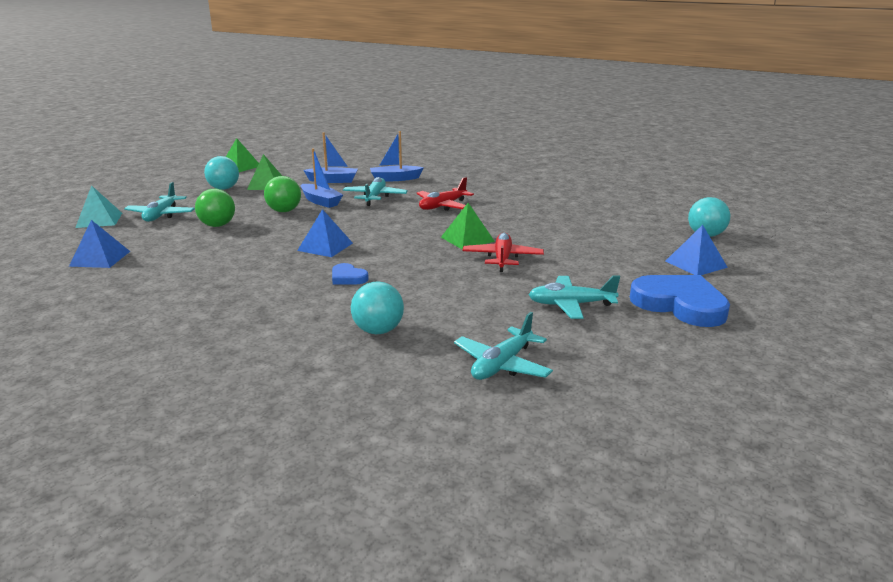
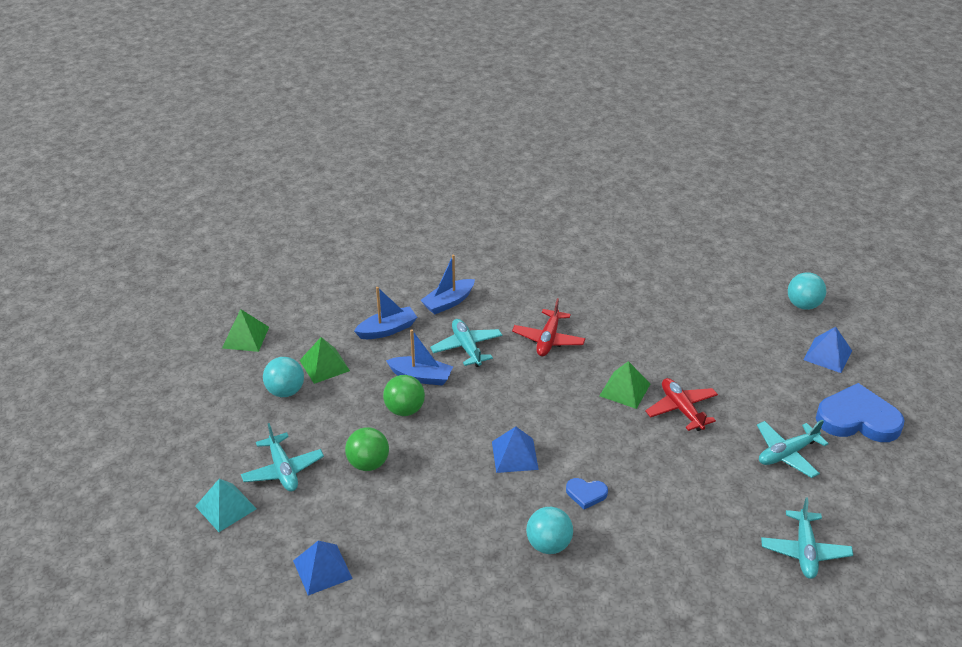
camera: 30 degrees left, 15 degrees up
(378, 331) = (684, 554): turquoise ball -> turquoise ball (548, 545)

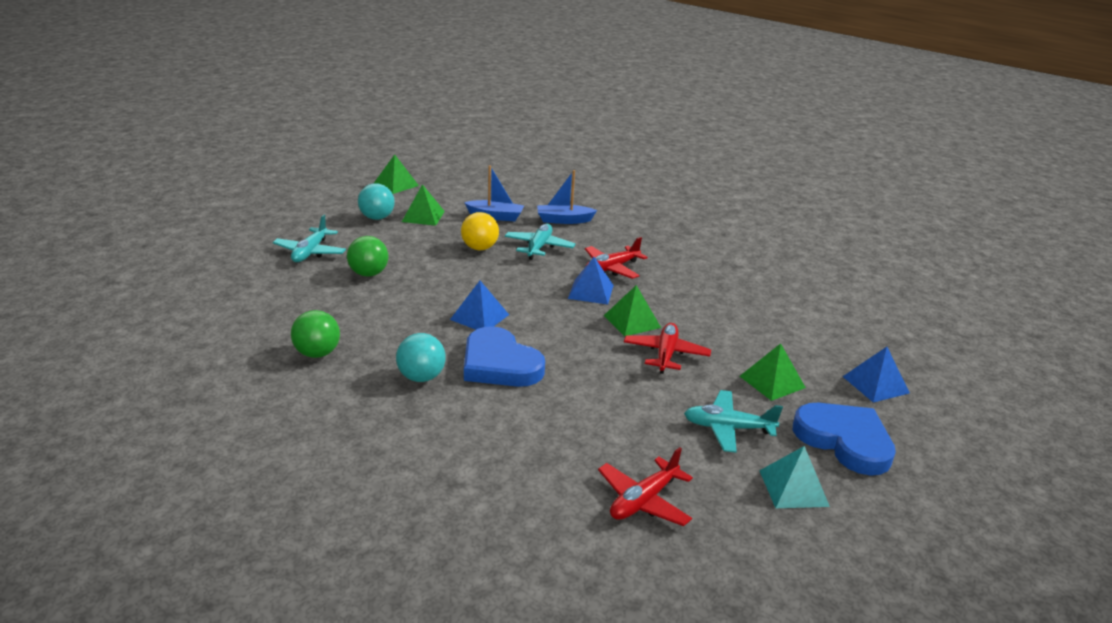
camera: 35 degrees right, 10 degrees down
(225, 507) = (246, 253): turquoise pyramid -> turquoise pyramid (793, 488)
(322, 569) = (248, 310): blue pyramid -> blue pyramid (591, 291)
(404, 410) = (439, 259): green ball -> green ball (317, 353)
(421, 377) = (479, 248): blue boat -> yellow ball
(586, 494) = (499, 364): blue heart -> blue heart, size x2.12
(769, 392) = (772, 381): none -> green pyramid
(803, 305) = (897, 343): turquoise ball -> none
(804, 551) = (643, 501): turquoise plane -> red plane

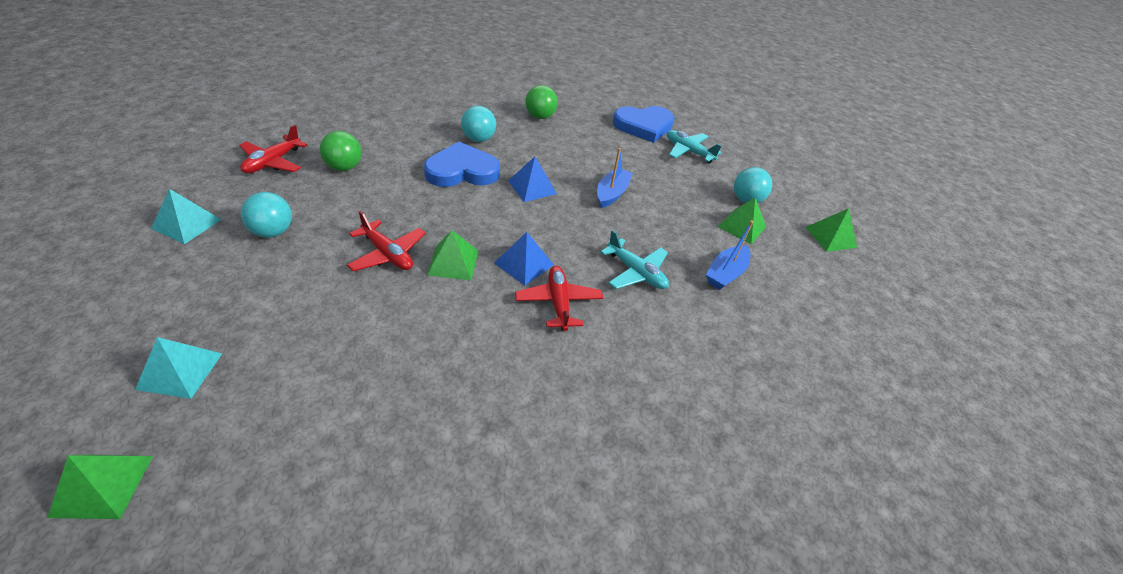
camera: 115 degrees right, 15 degrees up
(368, 274) = (636, 164): green ball -> green ball (344, 167)
(479, 248) = (654, 234): yellow ball -> none
(564, 220) = (697, 324): blue boat -> blue boat (611, 193)
(643, 501) = (273, 162): red plane -> red plane turned 135 degrees counterclockwise
(728, 428) = (272, 232): turquoise plane -> turquoise ball
(772, 381) = (280, 295): green pyramid -> green pyramid (102, 485)
(844, 441) = (172, 284): blue heart -> blue heart (643, 126)
(875, 384) = (180, 371): blue pyramid -> turquoise pyramid

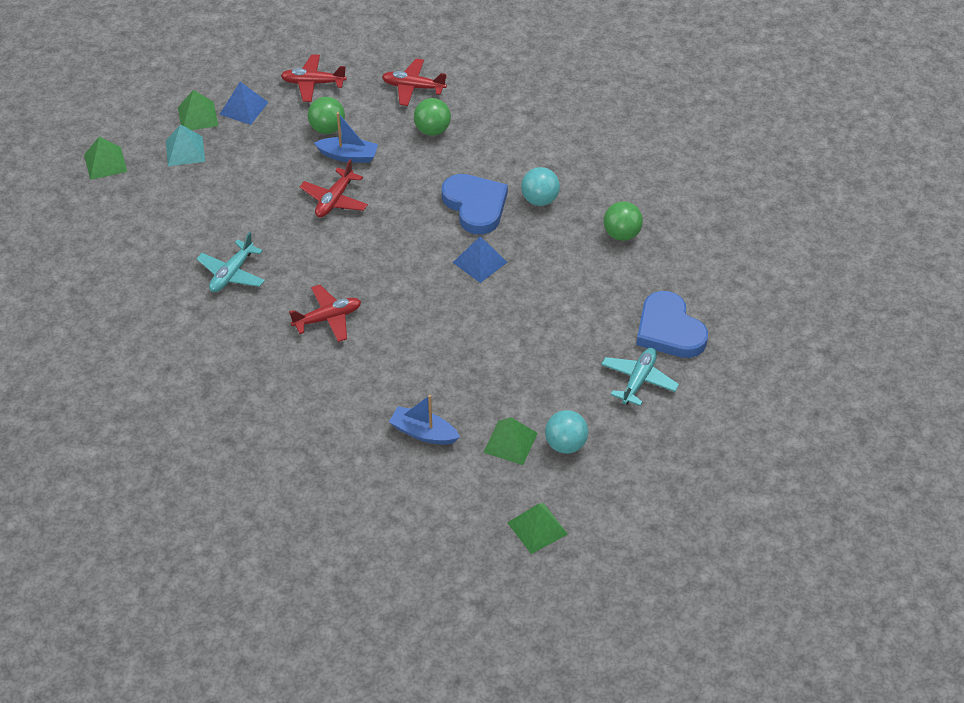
camera: 80 degrees right, 5 degrees up
(187, 224) = (313, 83): turquoise pyramid -> red plane
(272, 232) = (327, 129): turquoise ball -> green ball
(453, 262) = (344, 241): green pyramid -> green pyramid (197, 116)
(524, 264) = (364, 285): blue pyramid -> blue pyramid (243, 108)
(611, 193) = (506, 325): blue boat -> blue boat (348, 156)
(636, 272) = (391, 364): turquoise plane -> turquoise plane (232, 274)

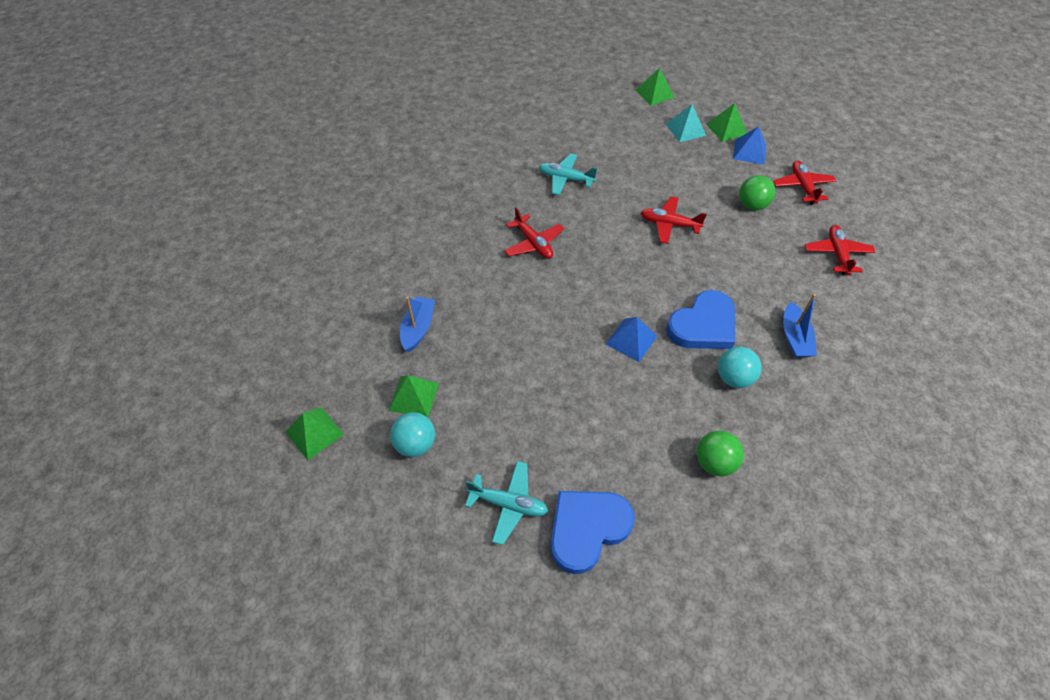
camera: 80 degrees right, 5 degrees up
(348, 156) = (726, 224): blue boat -> blue boat (794, 338)
(432, 130) = (788, 277): green ball -> none

